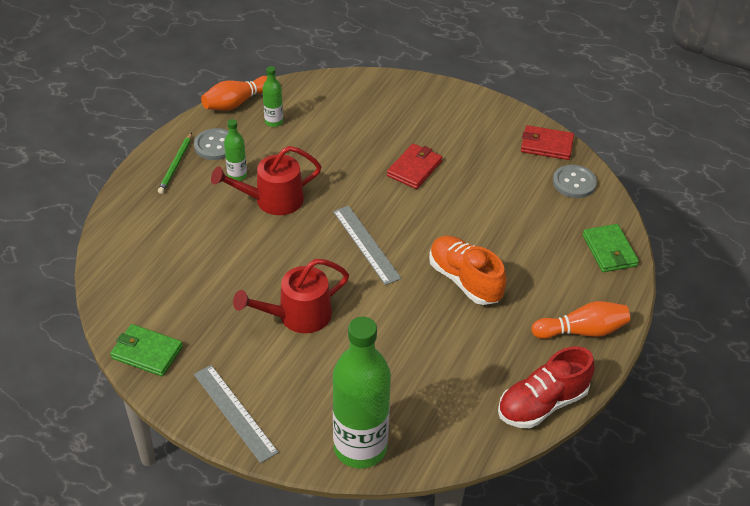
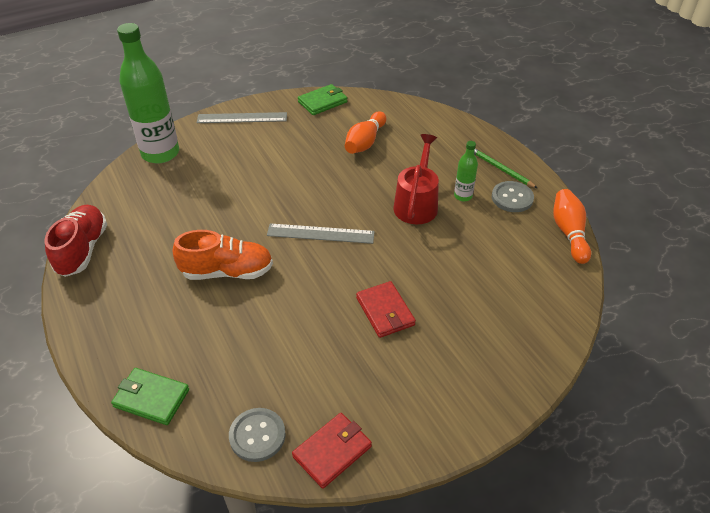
camera: 125 degrees right, 0 degrees up
(274, 122) = (523, 245): green bottle -> none
(298, 316) = (287, 170): red watering can -> none
(582, 331) = (104, 314): orange bowling pin -> orange bowling pin (365, 142)

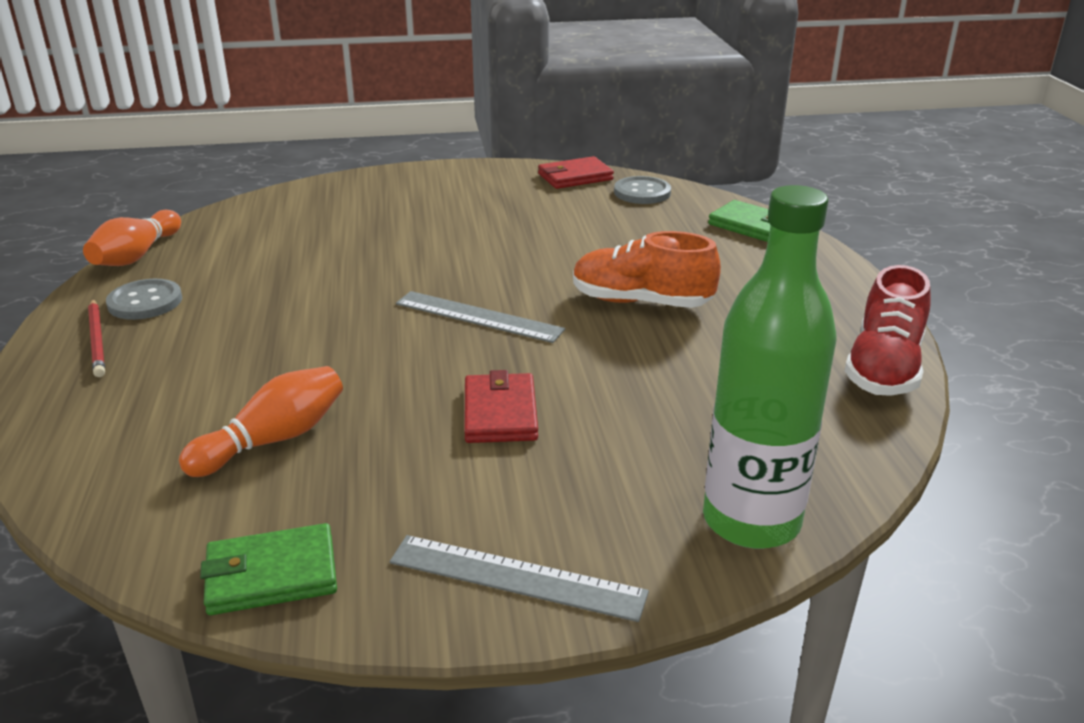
camera: 160 degrees left, 15 degrees down
(385, 311) = (453, 236): red wallet -> red wallet (500, 413)
(416, 203) = (295, 323): red watering can -> none
(463, 196) = (212, 318): green bottle -> none
(501, 169) = (97, 340): green pencil -> red pencil

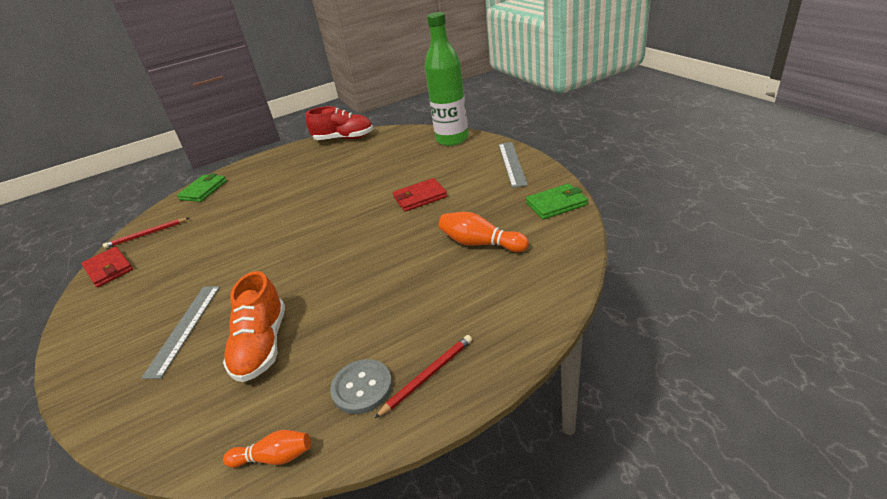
camera: 105 degrees left, 5 degrees up
(137, 255) = (274, 457): orange bowling pin -> orange bowling pin, size x0.66
(271, 575) = (556, 204): green wallet -> green wallet turned 75 degrees counterclockwise
(478, 316) = (333, 233): grey ruler -> grey ruler (184, 328)
(641, 302) = (302, 195): orange shoe -> orange shoe (262, 345)
(642, 192) = (146, 234): grey button -> red pencil

